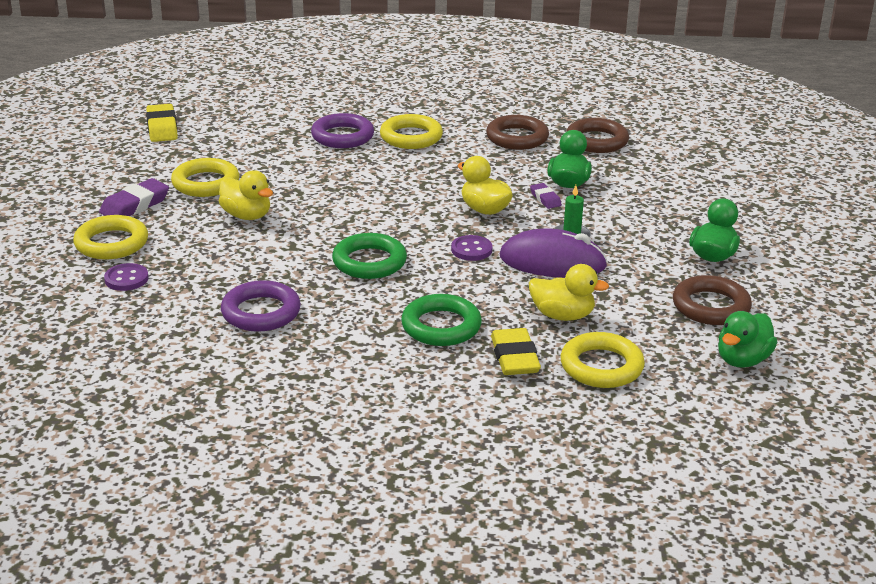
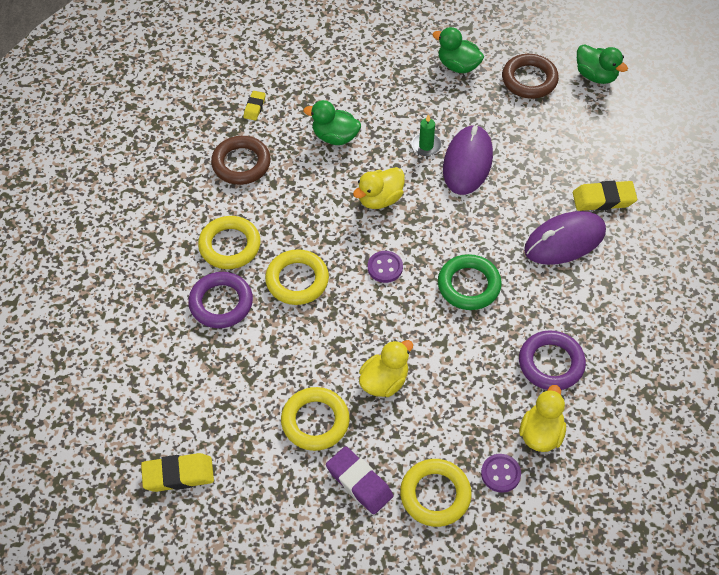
camera: 85 degrees left, 25 degrees up
(441, 326) = (564, 241): green ring -> purple mouse
(471, 250) = (448, 213): purple button -> purple button (385, 267)
(545, 199) = (362, 156): purple eraser -> none
(562, 315) = (545, 165): yellow duck -> yellow duck (541, 433)
(596, 141) = (254, 107): brown ring -> yellow eraser
(601, 366) = (610, 151): yellow ring -> yellow ring (297, 280)

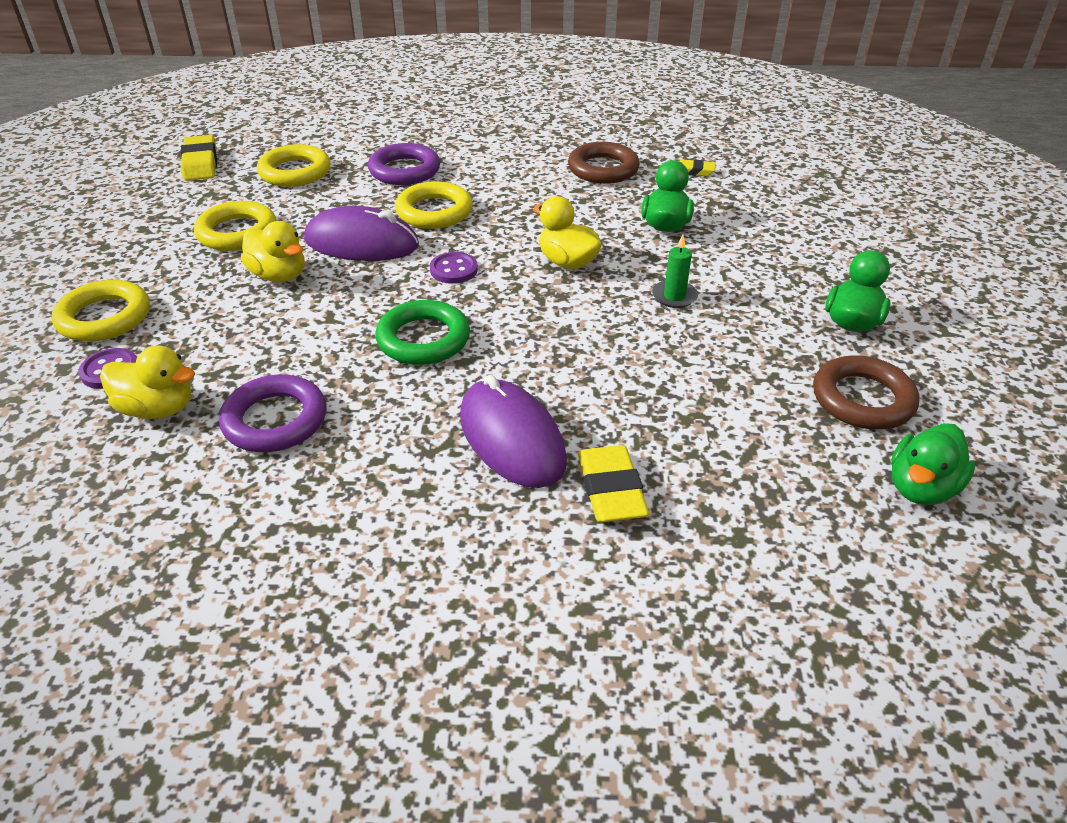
camera: 85 degrees right, 15 degrees down
(230, 246) = (482, 170): yellow ring -> yellow ring (295, 172)
(359, 482) = (146, 263): purple eraser -> none
(467, 162) = (653, 334): purple mouse -> purple mouse (361, 243)

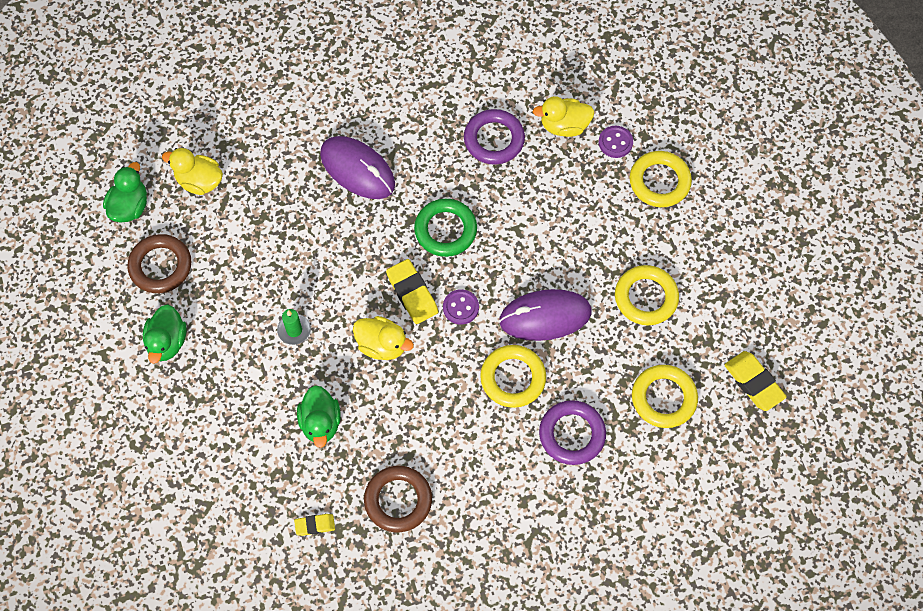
camera: 160 degrees right, 25 degrees up
(279, 275) = (579, 259): yellow duck -> yellow duck (199, 181)
(611, 490) = (293, 153): yellow eraser -> yellow eraser (412, 293)

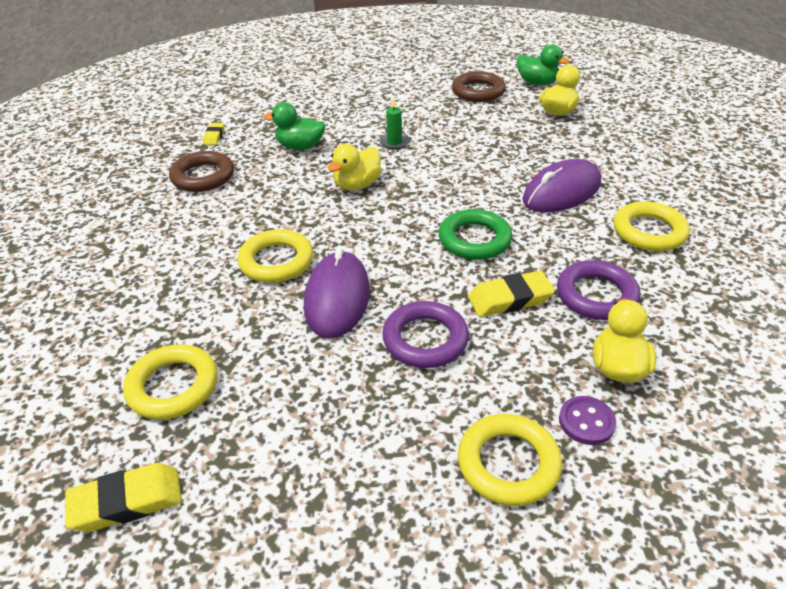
camera: 105 degrees right, 25 degrees down
(167, 342) = (409, 90): green duck -> none
(412, 293) = (405, 208): yellow eraser -> yellow eraser (510, 299)
(461, 307) = (376, 237): purple button -> none
(572, 434) = (185, 294): purple ring -> purple ring (425, 339)
(646, 297) = (321, 400): yellow ring -> yellow ring (649, 231)

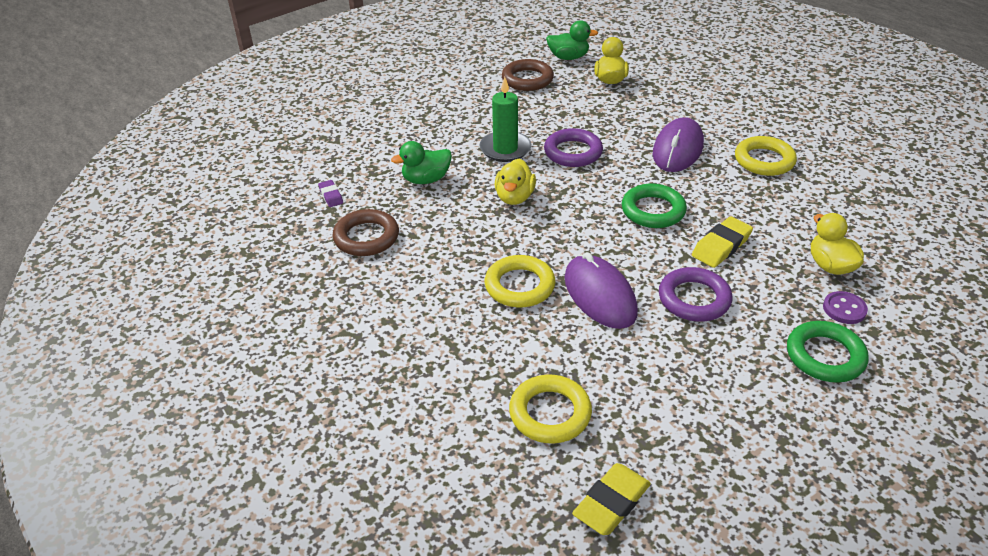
camera: 30 degrees left, 0 degrees up
(214, 136) = (331, 196): yellow eraser -> purple eraser
(394, 142) = (505, 149): green candle -> green candle, size x1.71
(508, 463) = (825, 356): yellow ring -> green ring
(596, 295) = (773, 221): purple ring -> purple ring (573, 152)

